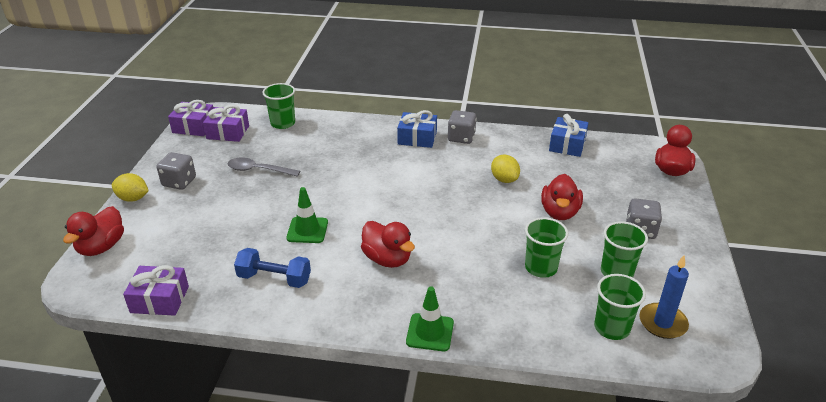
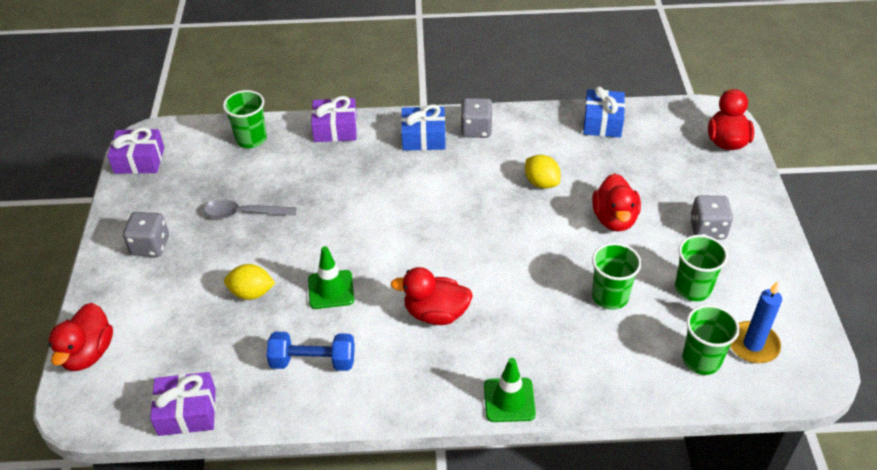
camera: 10 degrees left, 10 degrees up
(133, 198) = (101, 278): yellow lemon -> yellow lemon (251, 293)
(228, 132) = (186, 162): purple gift -> purple gift (335, 129)
(387, 259) = (436, 313): red duck -> red duck turned 150 degrees clockwise

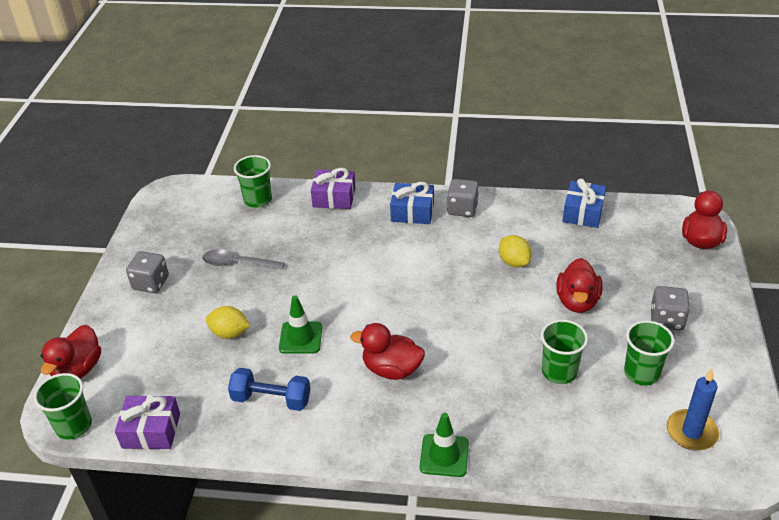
camera: 10 degrees right, 5 degrees down
(139, 160) = (157, 209): purple gift -> none
(701, 360) = (637, 440): green cup -> green cup (73, 426)

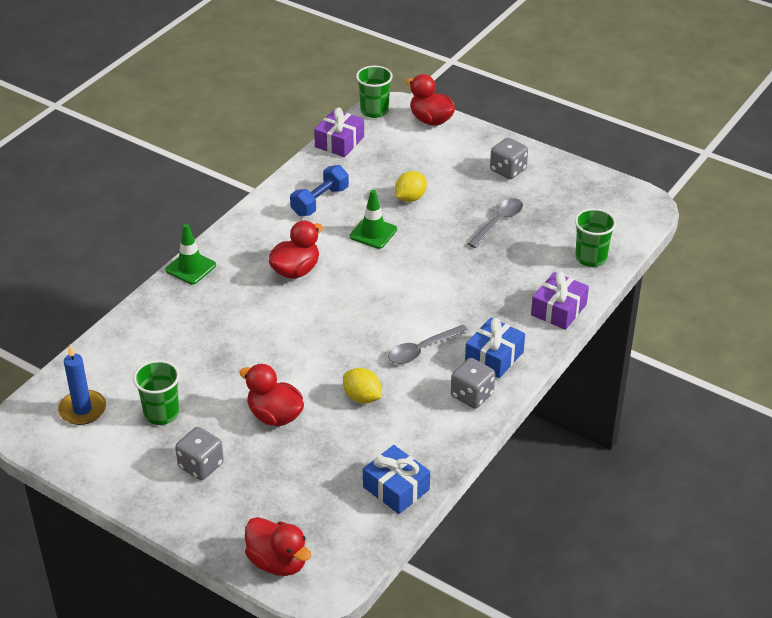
camera: 115 degrees right, 0 degrees up
(434, 250) = (422, 350): none -> grey spoon
(514, 262) = (362, 397): yellow lemon -> yellow lemon turned 45 degrees clockwise
(559, 372) = (208, 363): green cup -> none

